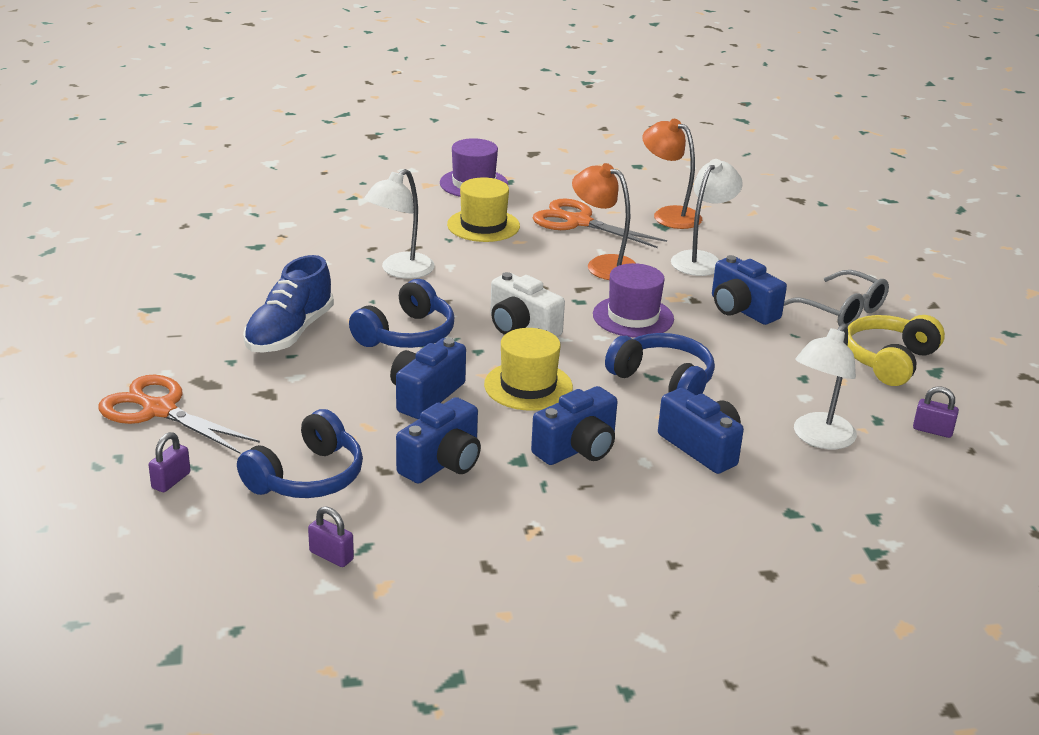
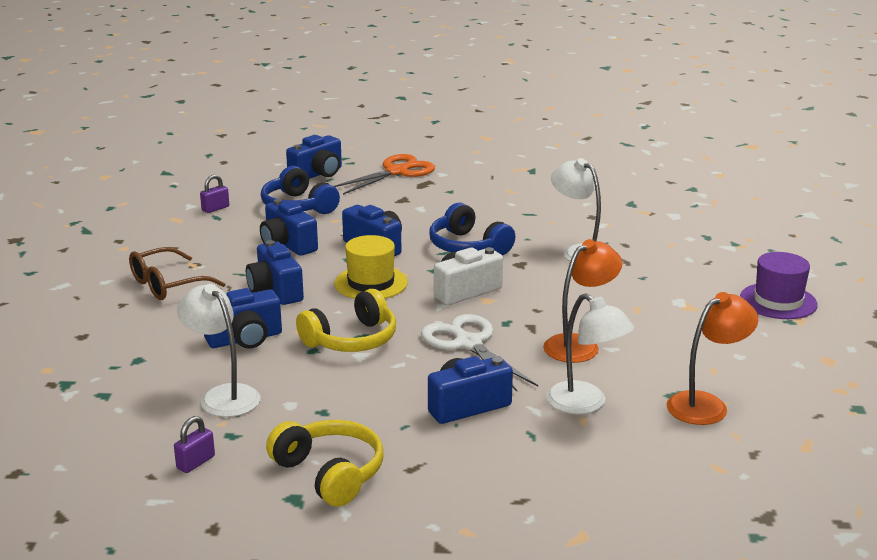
camera: 105 degrees right, 5 degrees down
(171, 481) = (318, 174): purple padlock -> blue camera
(289, 333) = (483, 209): blue shoe -> none
(483, 225) = (673, 296): yellow hat -> none
(578, 222) = (683, 346): orange scissors -> none
(601, 538) = (168, 284): none -> brown glasses
(633, 317) = (468, 344): purple hat -> white scissors
(663, 381) = (351, 340): blue headphones -> yellow headphones
(841, 311) = (446, 470): grey glasses -> none

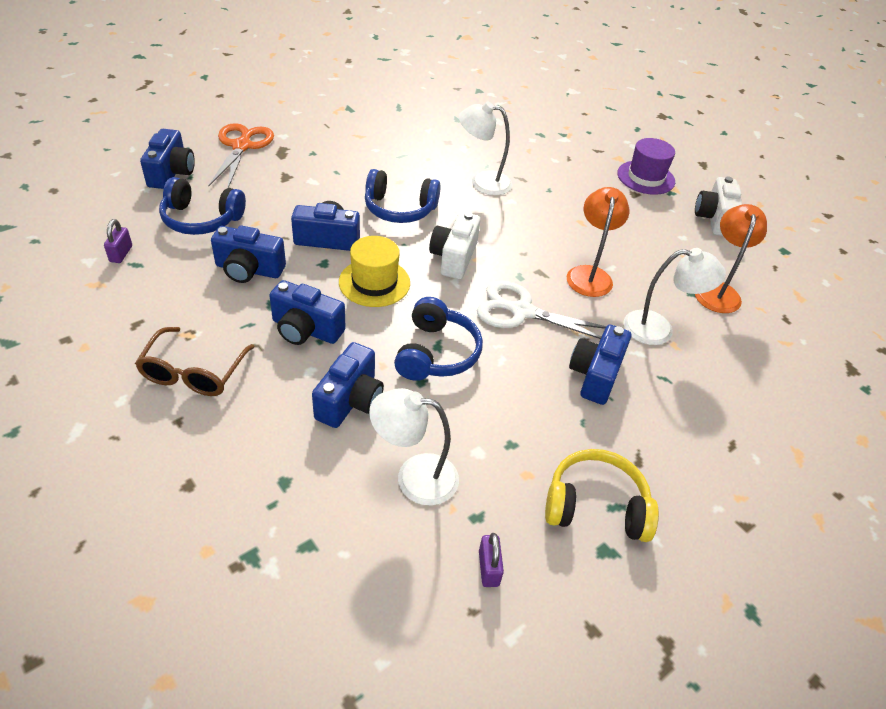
camera: 45 degrees left, 20 degrees up
(351, 340) = (436, 353): yellow headphones -> blue headphones
(808, 356) = (714, 219): none -> white camera

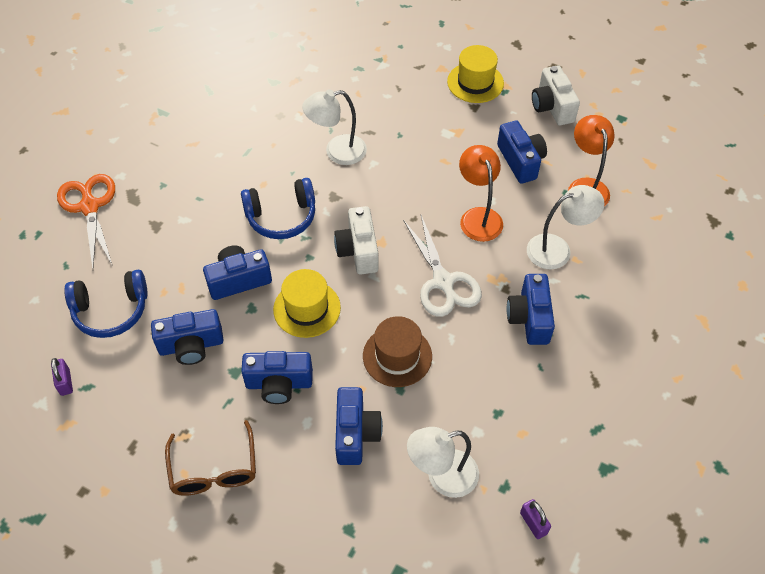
camera: 20 degrees left, 10 degrees up
(171, 173) = (45, 269): blue camera -> blue camera (520, 161)
(436, 353) = (397, 356): blue headphones -> brown hat
(522, 311) = (443, 282): white scissors -> white scissors turned 105 degrees counterclockwise
(596, 506) = (582, 435): yellow headphones -> none
(646, 177) = (475, 82): purple hat -> yellow hat

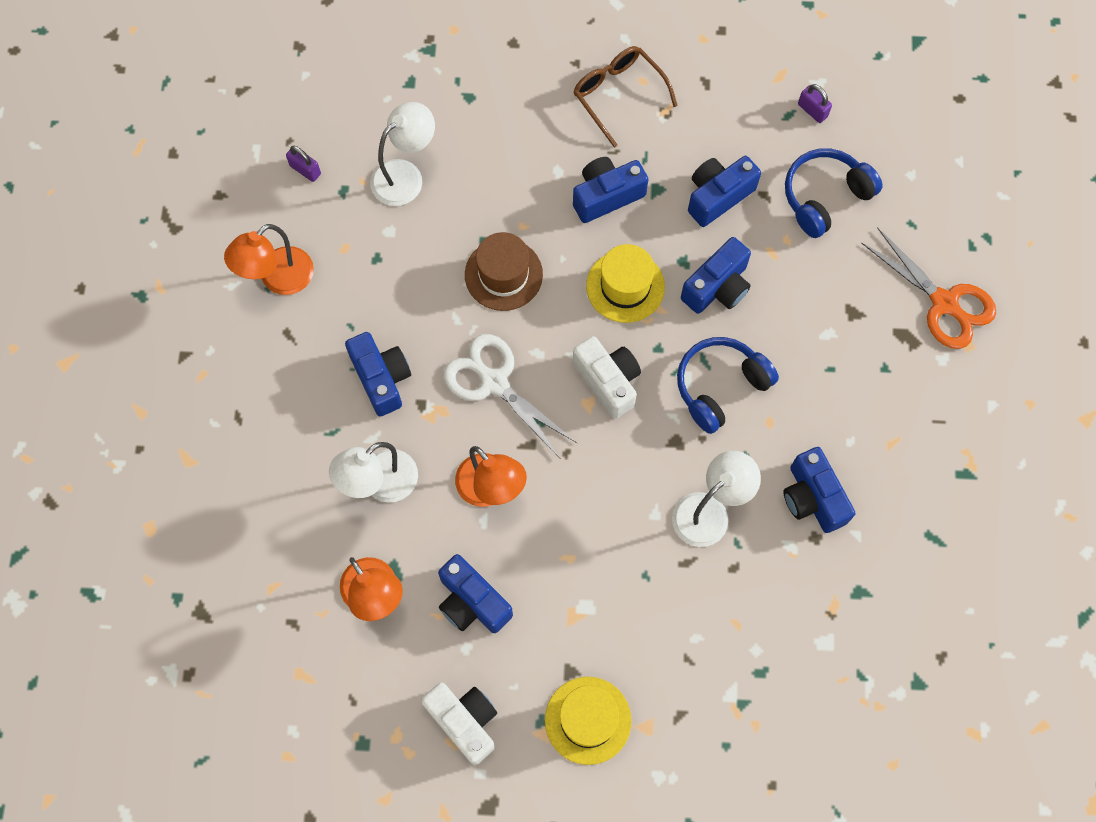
camera: 155 degrees right, 15 degrees up
(355, 433) = (506, 180): blue camera -> blue camera (812, 498)
(590, 430) = (278, 279): none -> orange lamp

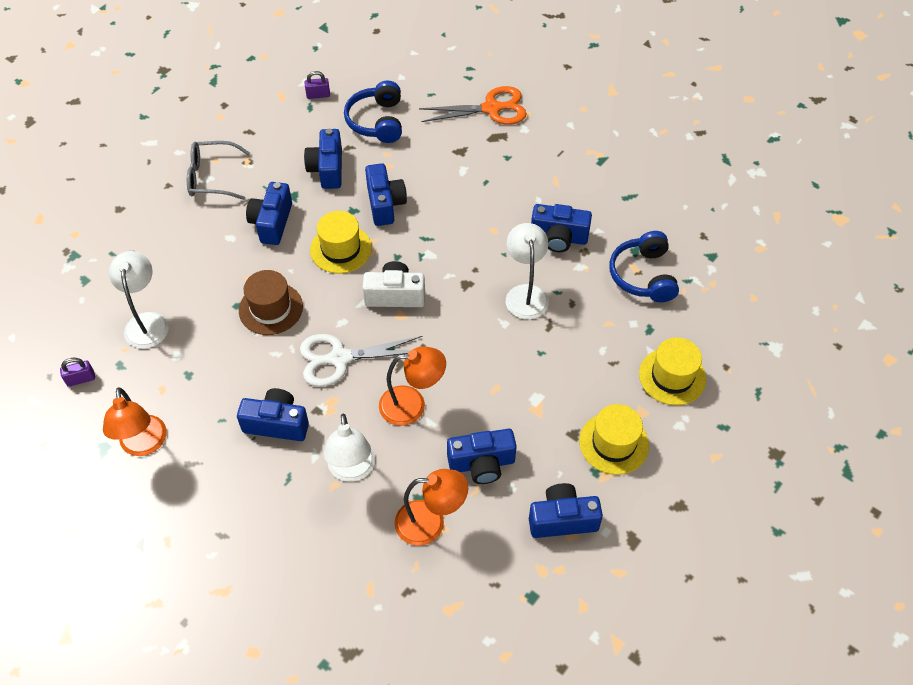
camera: 55 degrees left, 15 degrees down
(464, 721) = (562, 519): white camera -> blue camera
(618, 95) = (212, 177): brown glasses -> grey glasses
(716, 733) = (672, 376): none -> yellow hat
(720, 386) = (450, 240): blue headphones -> blue headphones (643, 275)

